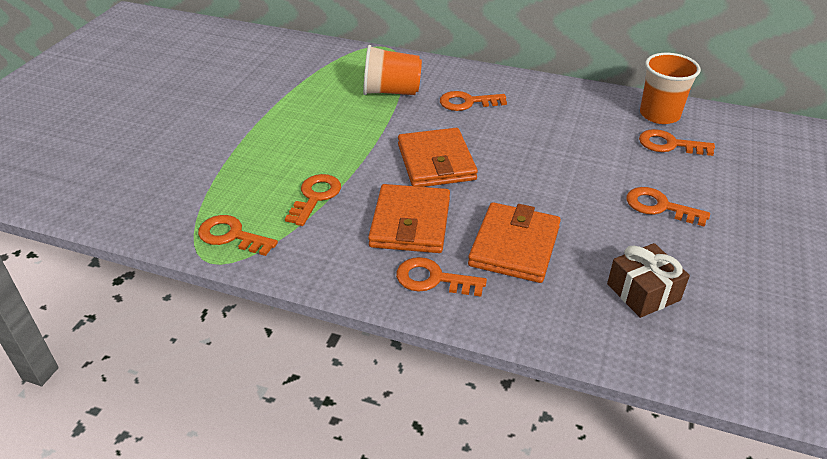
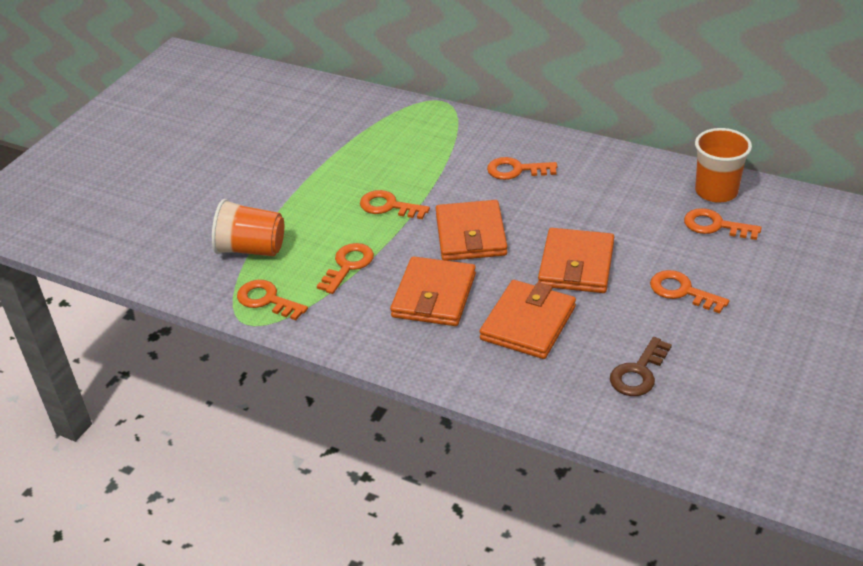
camera: 10 degrees right, 0 degrees up
(391, 91) = (440, 155): orange cup -> orange cup (251, 249)
(433, 279) = (445, 350): orange key -> orange key (388, 206)
(548, 186) = (576, 265): none -> orange wallet
(643, 292) = (638, 373): brown gift -> brown key

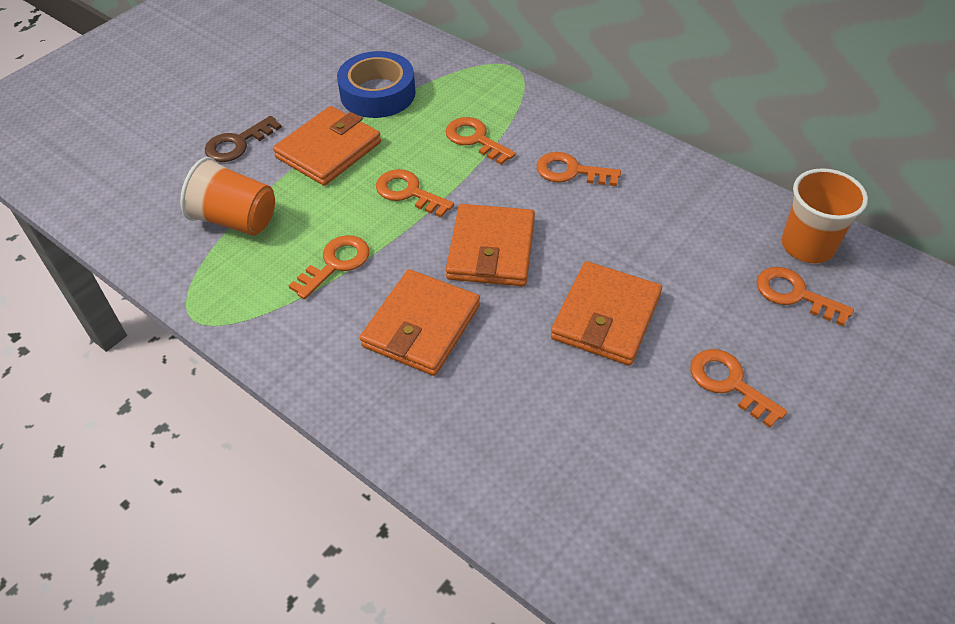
camera: 10 degrees right, 10 degrees up
(267, 300) = (228, 292): orange key -> orange key (475, 139)
(334, 138) = (378, 93): none -> blue tape
(528, 323) = (522, 390): orange wallet -> orange wallet (329, 150)
(638, 373) = (641, 497): brown key -> brown key (237, 144)

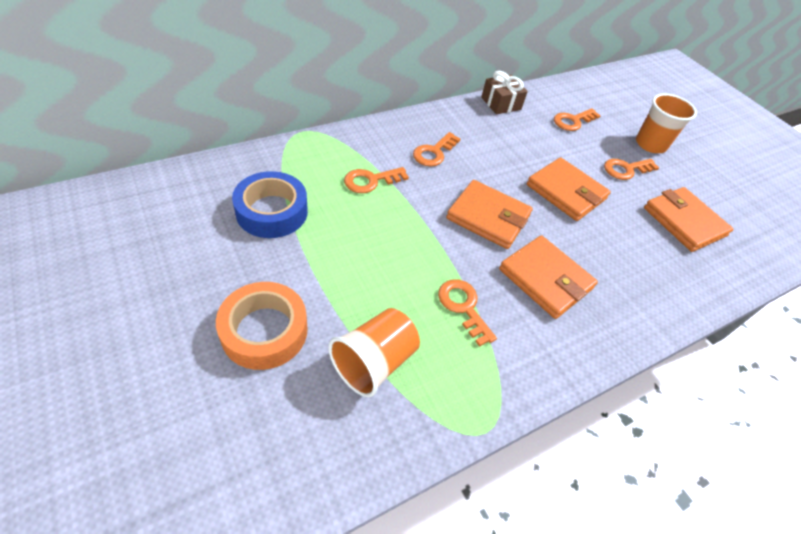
camera: 75 degrees left, 0 degrees up
(237, 144) = (264, 331): brown key -> orange tape
(329, 150) = (323, 267): orange wallet -> orange wallet (684, 222)
(408, 192) = (407, 237): orange key -> none
(749, 204) = (501, 103): none -> brown gift
(807, 246) = (540, 101): orange cup -> orange cup (650, 144)

